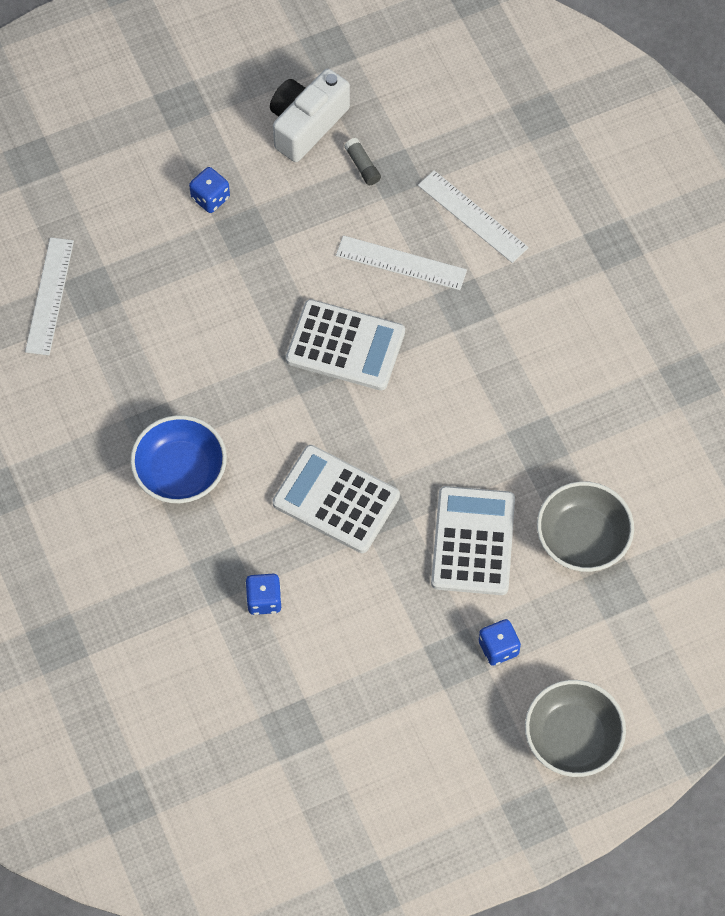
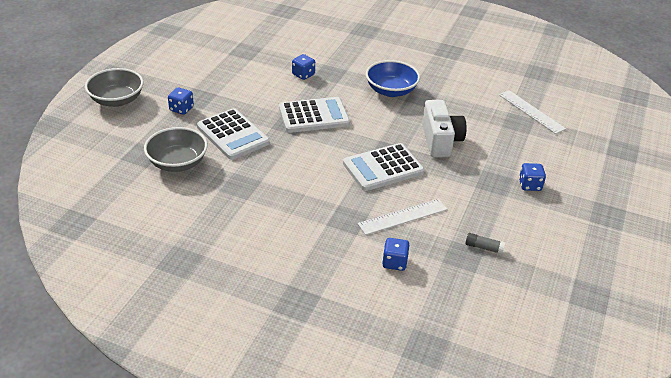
camera: 135 degrees right, 25 degrees down
(306, 124) = (540, 248): white camera -> white camera (440, 140)
(472, 216) = (394, 262): white ruler -> blue dice

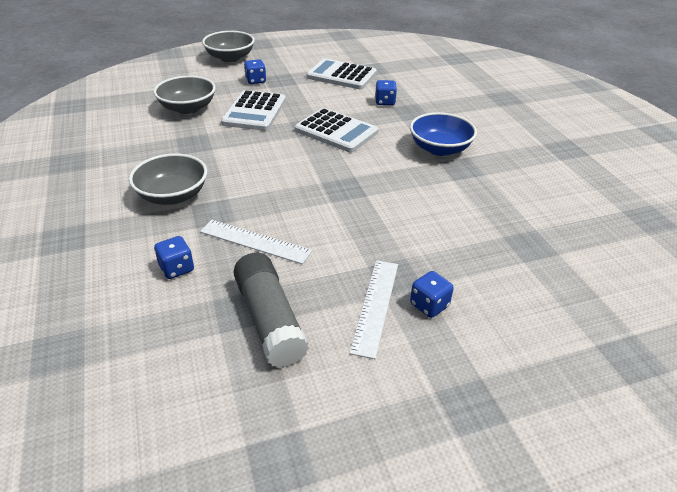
camera: 50 degrees right, 0 degrees up
(304, 227) = (173, 195): none -> grey bowl
(383, 168) = (315, 197): white calculator -> white calculator (341, 75)
(440, 140) = (410, 209): white camera -> none
(483, 247) = (269, 319): grey glue stick -> grey glue stick, size x2.35
(531, 111) = (566, 245): white ruler -> white ruler (375, 306)

